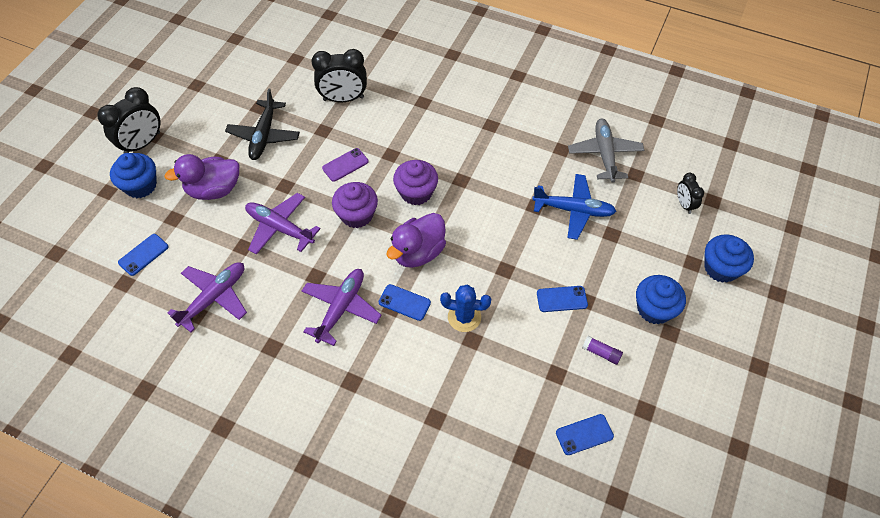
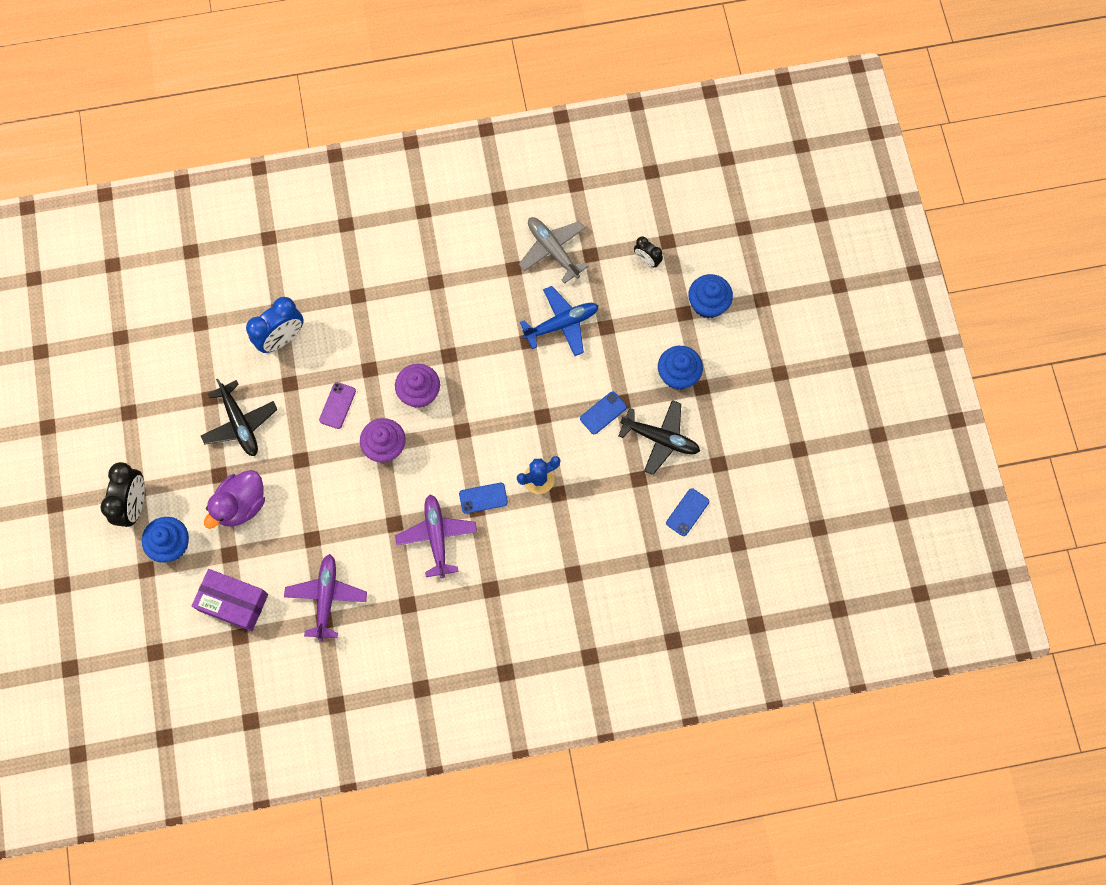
camera: 35 degrees left, 15 degrees up
(143, 254) = (233, 602): blue phone -> purple box
(280, 228) = (329, 501): purple plane -> none
(343, 99) = (282, 338): black clock -> blue clock
(418, 252) = (462, 447): purple duck -> none
(601, 353) = (660, 439): purple glue stick -> black plane

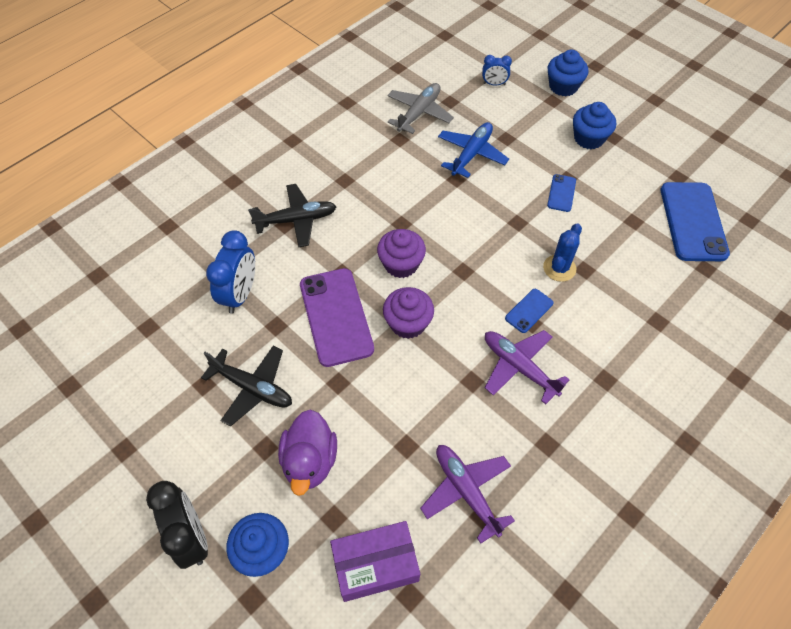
camera: 35 degrees left, 15 degrees down
(337, 405) = (336, 316): purple phone -> purple phone, size x2.09
(553, 250) = (419, 113): grey plane -> grey plane turned 105 degrees clockwise
(647, 260) = (494, 84): black clock -> blue clock
(660, 439) = (621, 185): black plane -> black plane (296, 220)
(687, 512) = (693, 221): blue phone -> blue phone, size x2.09

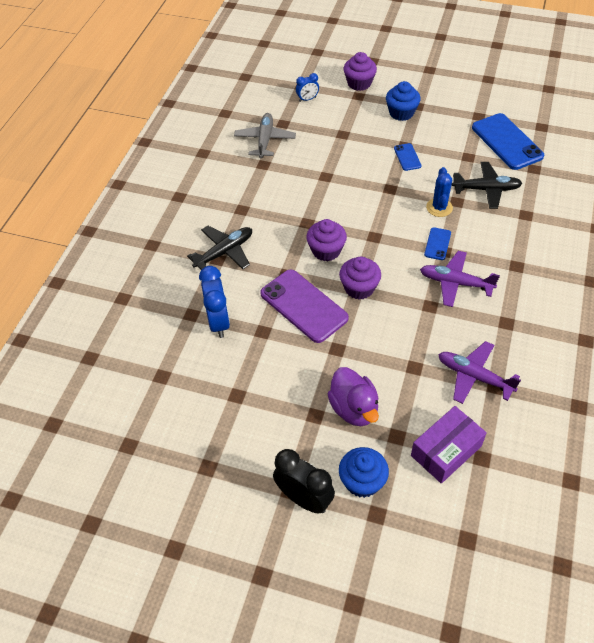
camera: 25 degrees left, 5 degrees down
(253, 388) = (276, 381): black plane -> black plane (486, 189)
(471, 154) = (325, 155): blue plane -> none
(563, 86) = (359, 83): blue cupcake -> purple cupcake

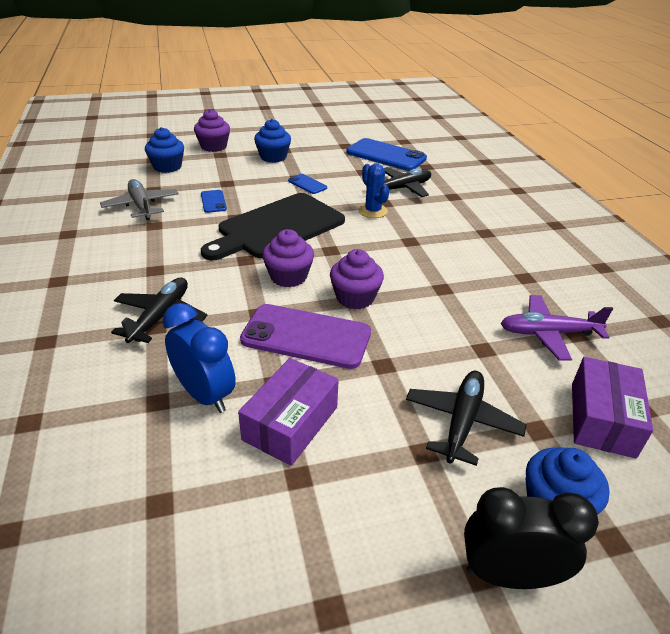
camera: 35 degrees left, 15 degrees down
(254, 362) = (290, 423): none -> purple box
(307, 99) = (167, 167): blue clock -> blue cupcake
(350, 198) = (277, 227): none -> black cutting board
(354, 409) = (462, 421): purple duck -> black plane
(437, 244) = (398, 237): blue phone -> blue phone (213, 201)
(455, 283) = (446, 262): purple plane -> none

